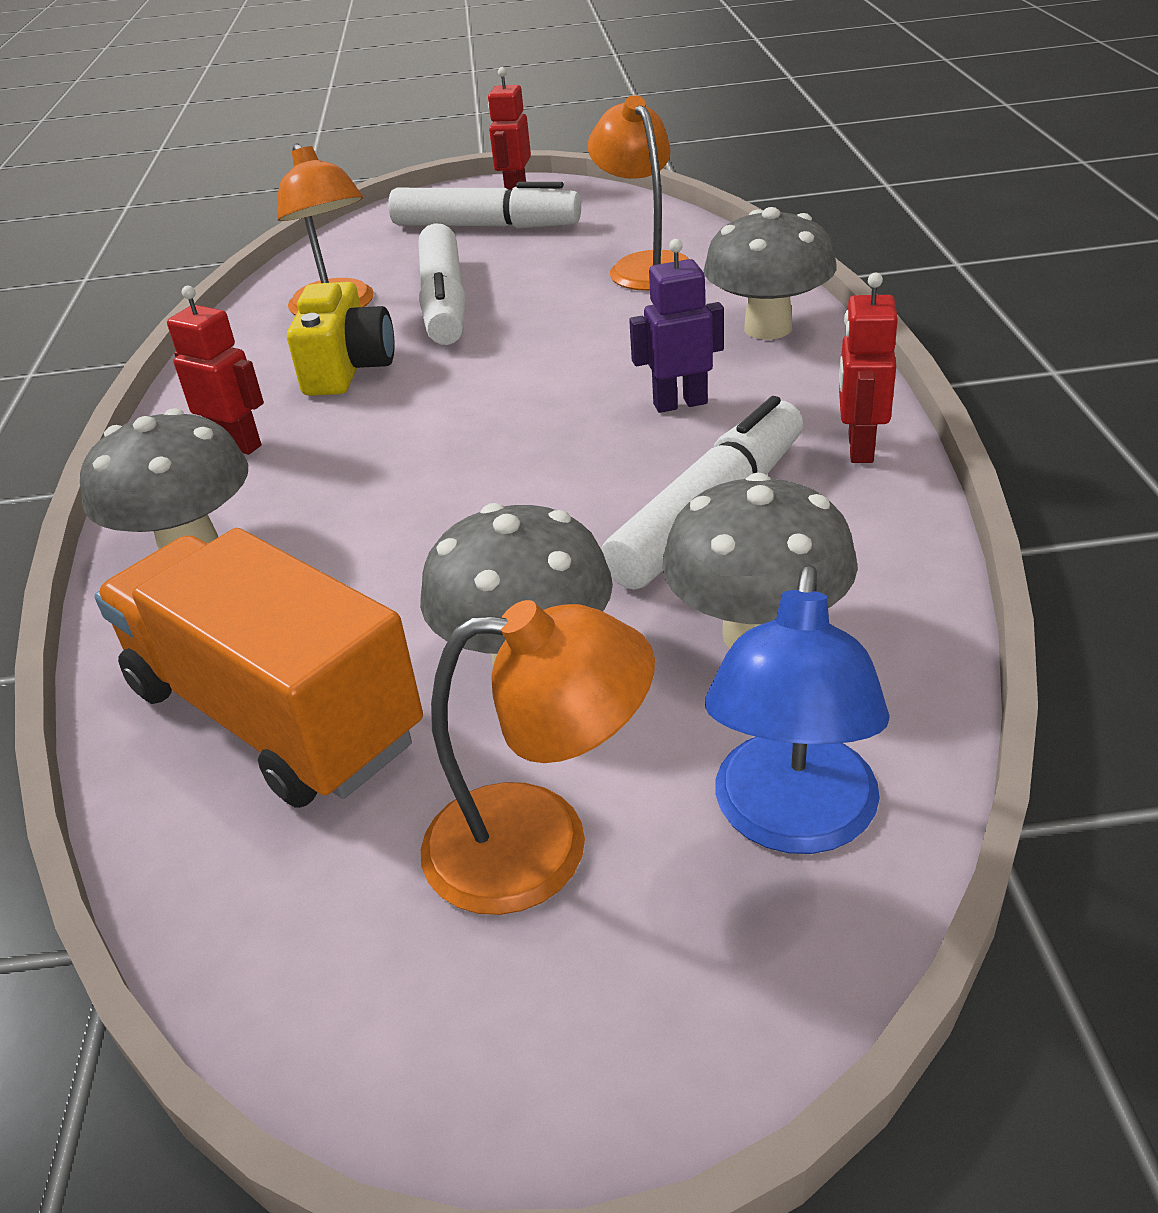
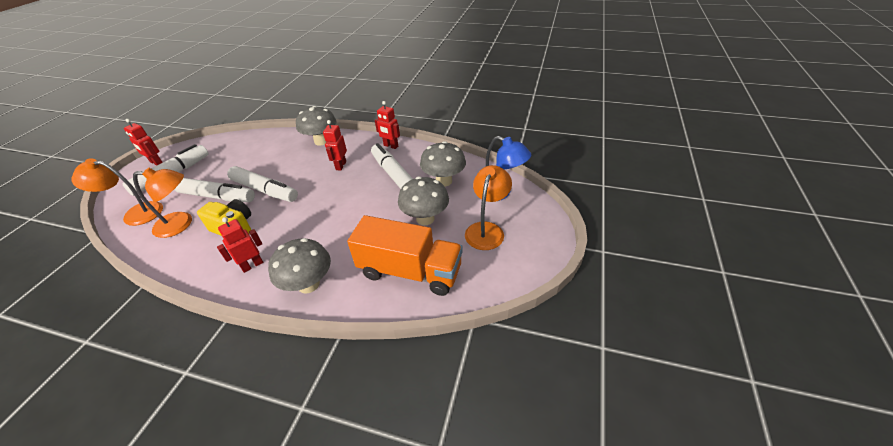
camera: 70 degrees left, 5 degrees up
(274, 713) = (410, 271): orange truck -> orange truck turned 135 degrees counterclockwise
(500, 345) = (265, 190): none -> white marker
(645, 266) = (255, 150): orange lamp -> orange lamp (136, 213)
(680, 403) = (340, 165): purple robot -> red robot

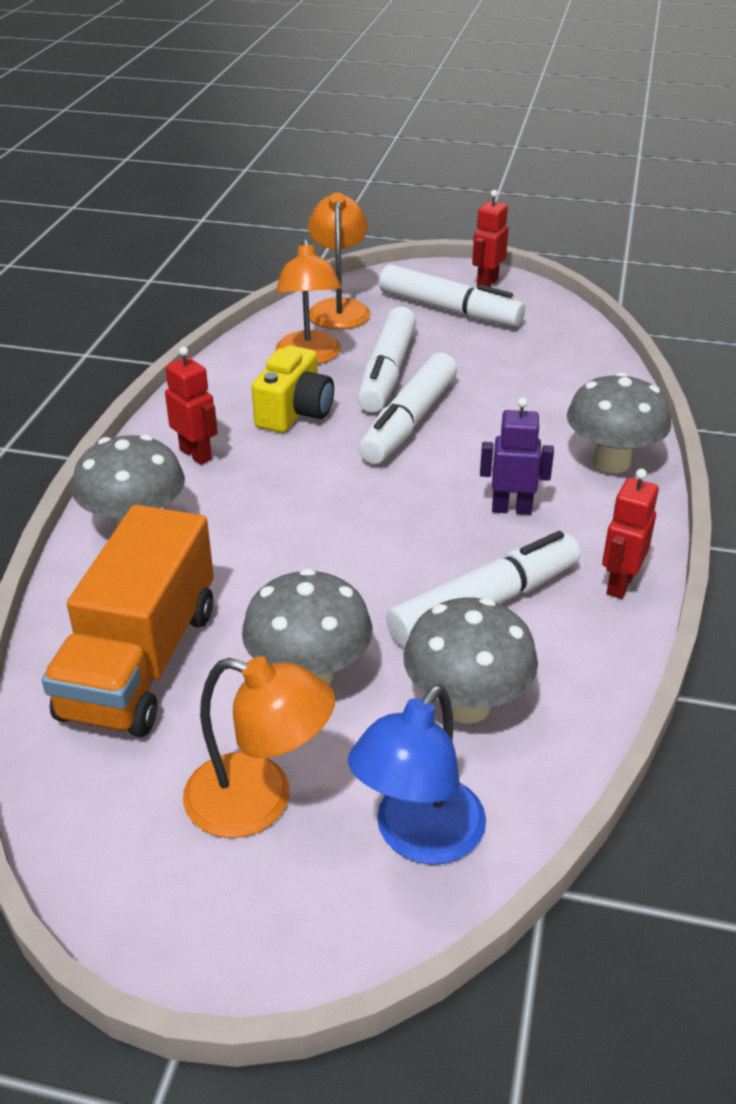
camera: 85 degrees right, 5 degrees down
(340, 165) = (511, 509): red robot -> purple robot

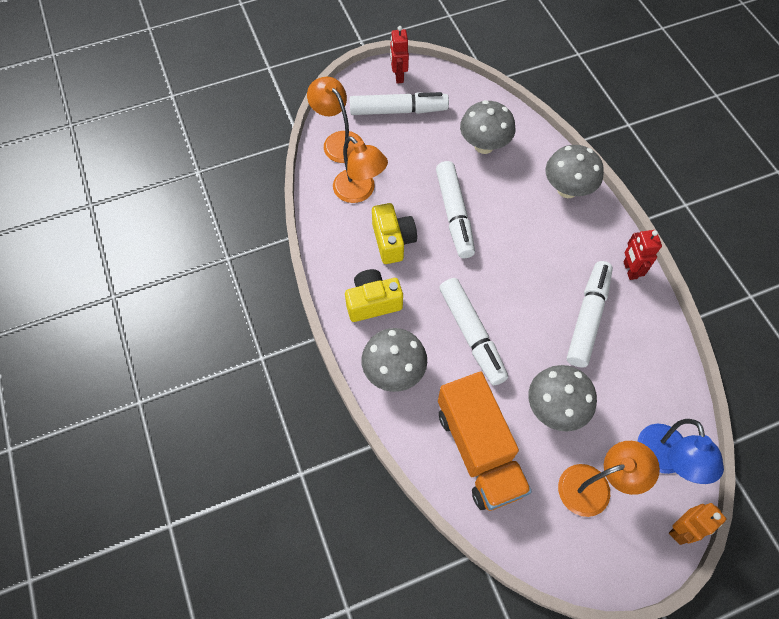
camera: 35 degrees left, 25 degrees up
(196, 454) = (373, 302): red robot -> yellow camera
(340, 948) = (681, 529): none -> orange robot
(387, 372) = (411, 182): white marker -> white marker (471, 334)
(466, 705) = (627, 380): grey mushroom -> grey mushroom (484, 145)
(511, 509) = (550, 249): purple robot -> none

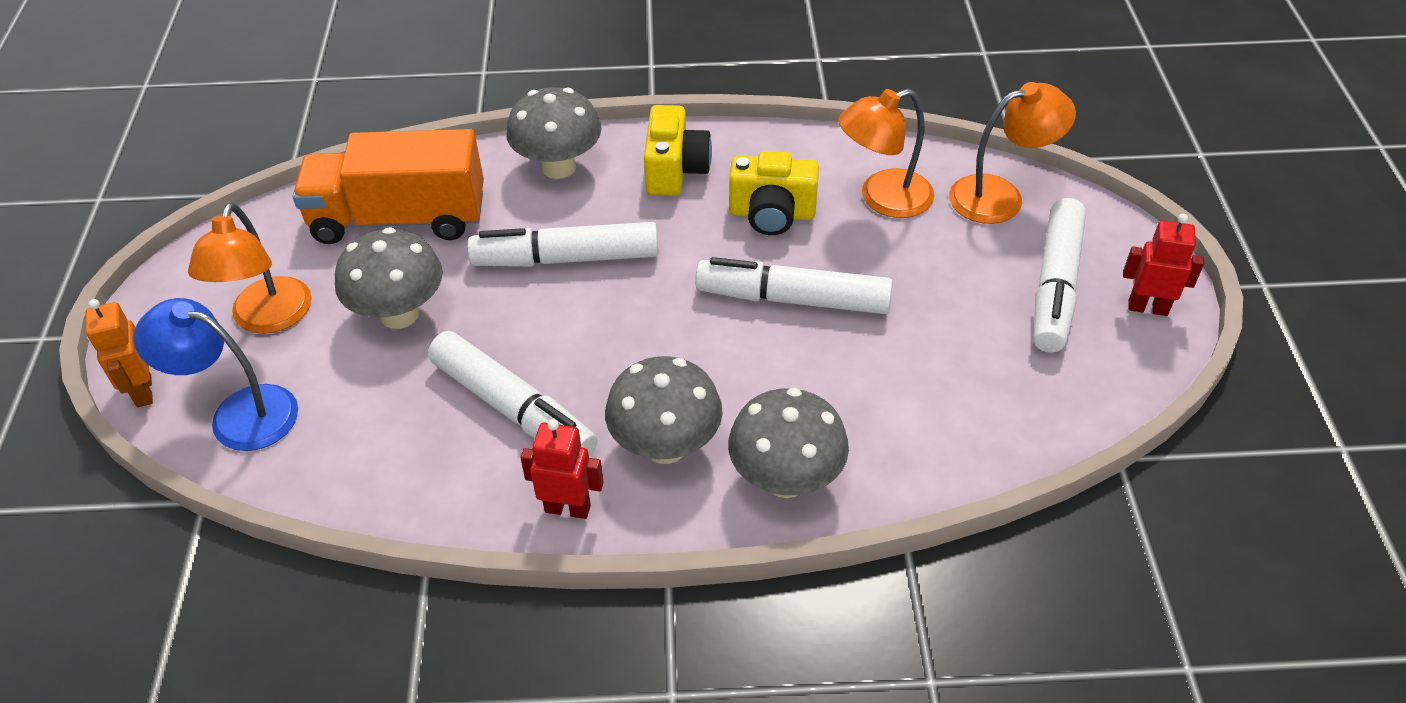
camera: 110 degrees right, 15 degrees down
(484, 145) = (935, 385): grey mushroom -> grey mushroom (665, 446)

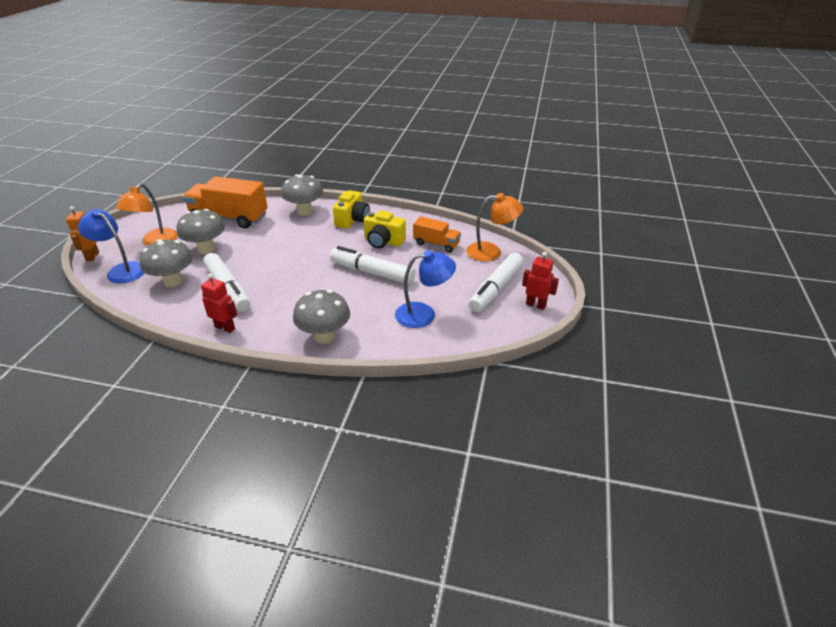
camera: 15 degrees right, 10 degrees down
(566, 258) = (286, 242): white marker -> none
(665, 446) = (281, 314): grey mushroom -> grey mushroom (173, 281)
(883, 199) = (436, 244): orange lamp -> orange truck
(950, 379) = (424, 314): none -> blue lamp

